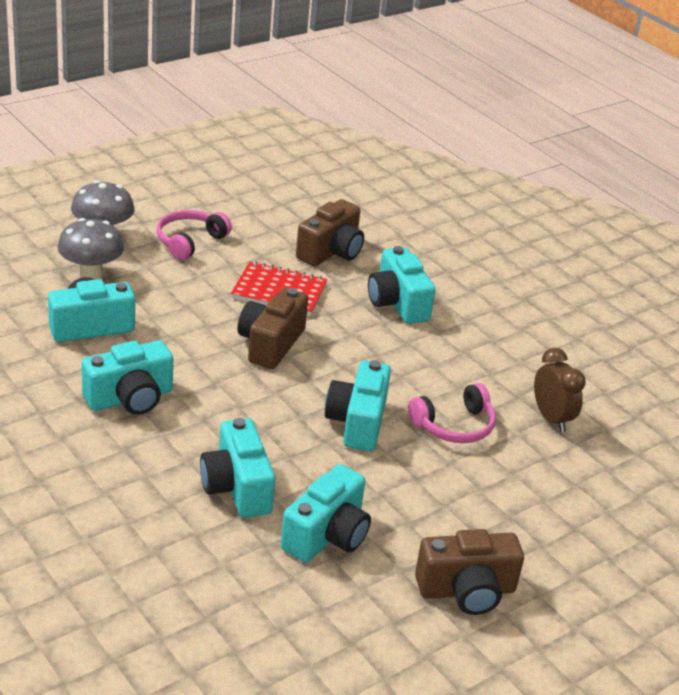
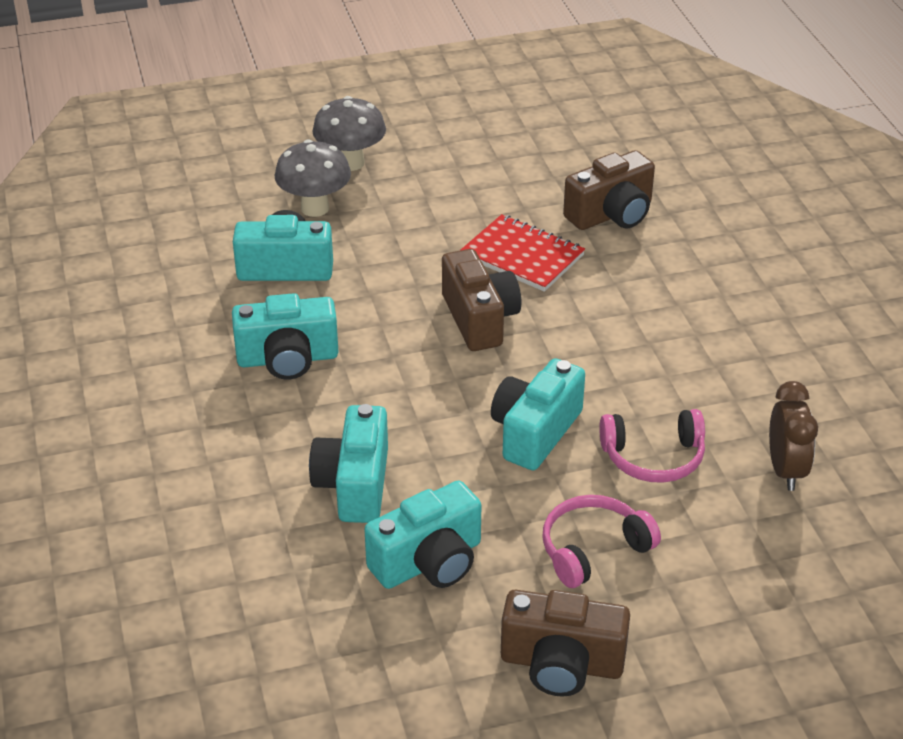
camera: 25 degrees right, 5 degrees up
(189, 241) = (447, 180): pink headphones -> pink headphones (593, 549)
(270, 344) = (479, 319): brown camera -> brown camera turned 120 degrees clockwise
(397, 303) = (662, 291): turquoise camera -> none

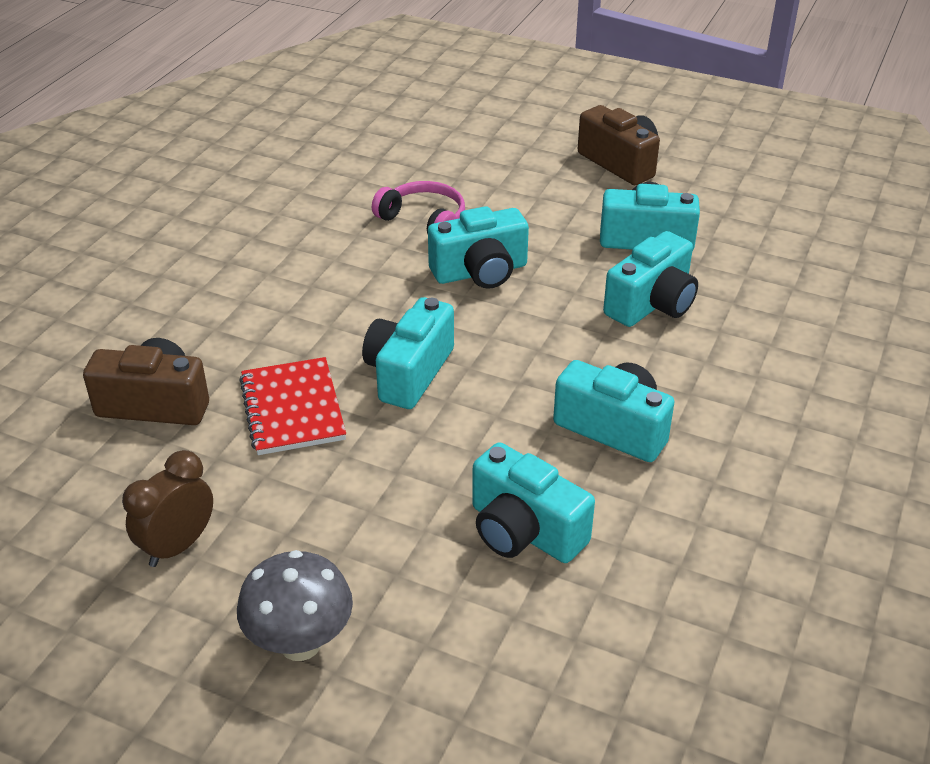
camera: 140 degrees left, 0 degrees up
(315, 208) = (415, 595): grey mushroom -> none
(479, 319) = (409, 372): brown camera -> turquoise camera
(593, 549) = (533, 197): pink headphones -> none
(785, 470) = (356, 177): brown clock -> brown clock (178, 546)

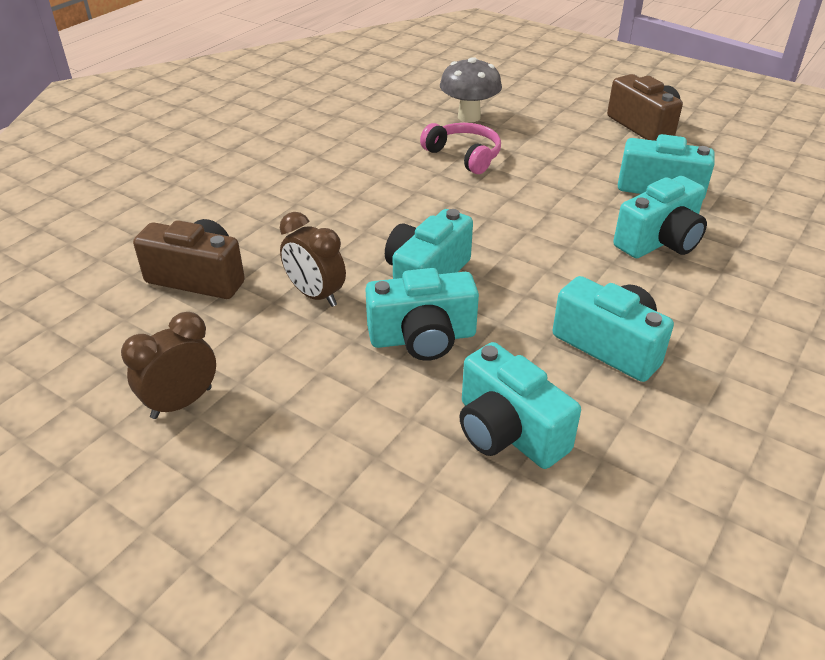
camera: 10 degrees right, 0 degrees up
(292, 409) = (315, 295): red notebook -> brown clock
(300, 643) = (268, 511): grey mushroom -> grey mushroom (469, 117)
(480, 272) = (506, 200): turquoise camera -> turquoise camera (423, 338)

